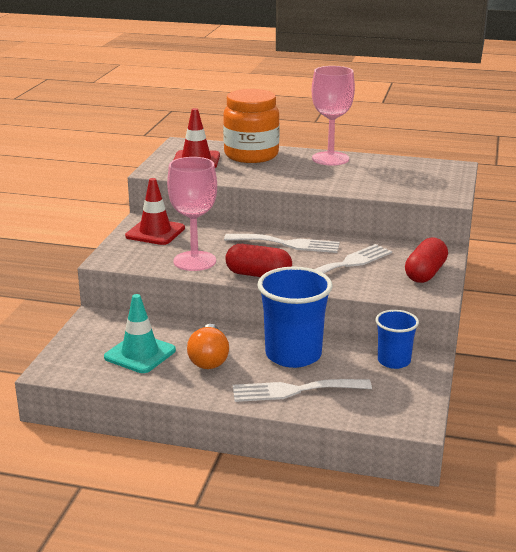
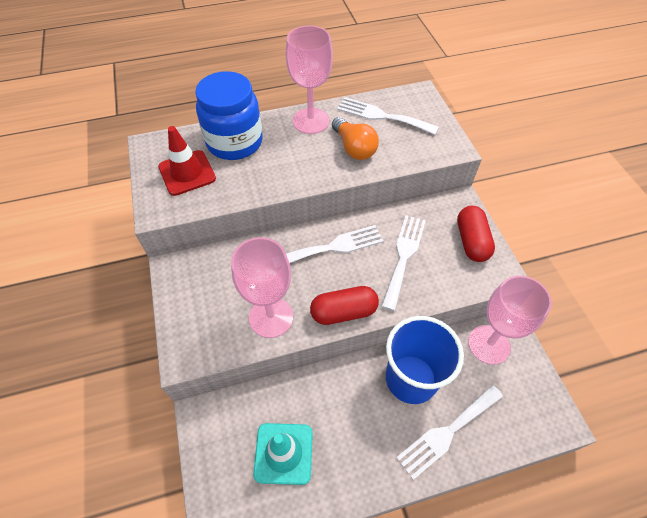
camera: 30 degrees left, 30 degrees up
(155, 232) = (199, 283): red traffic cone -> none
(209, 359) = (348, 425): orange light bulb -> orange light bulb (354, 148)
(251, 155) = (234, 142): orange jar -> blue jar
(394, 361) = (489, 344): blue cup -> pink goblet
(401, 169) = (383, 116): none -> white fork

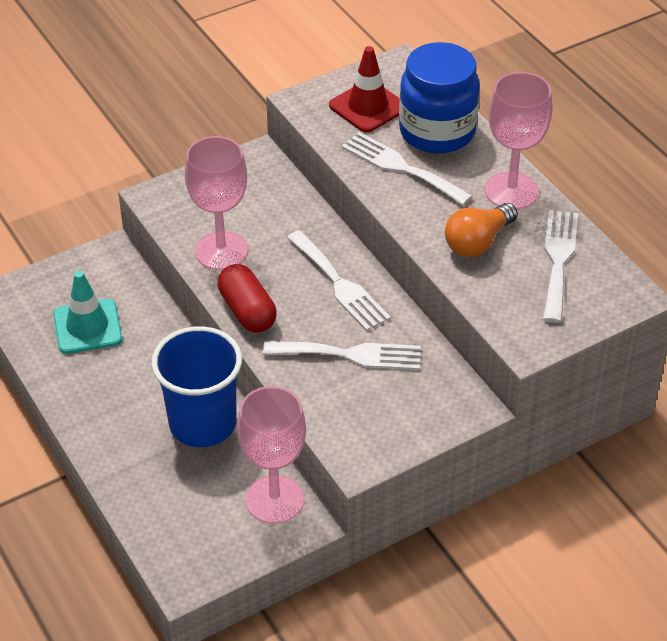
camera: 75 degrees right, 10 degrees down
(448, 431) = (144, 466): white fork -> white fork (402, 168)
(471, 241) = (403, 423): red capsule -> none

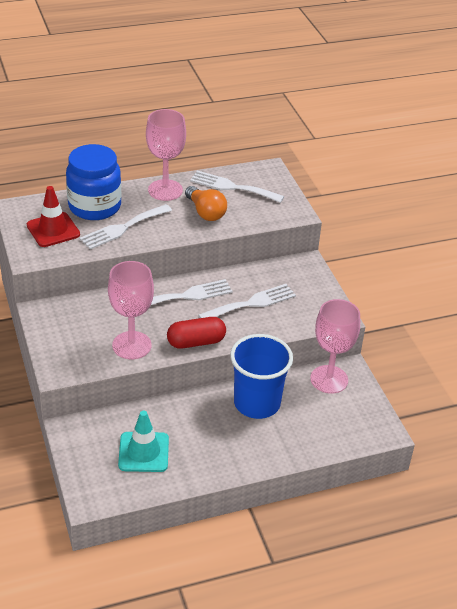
camera: 80 degrees left, 5 degrees down
(348, 355) = (251, 304): white fork -> white fork turned 45 degrees clockwise

